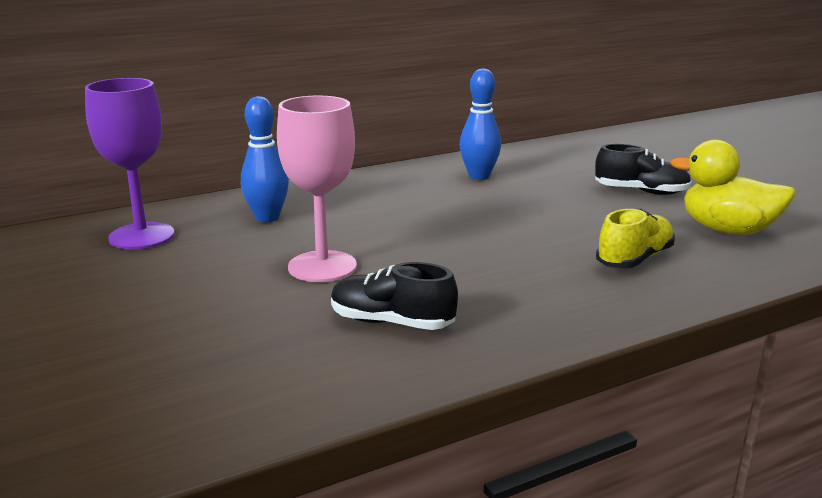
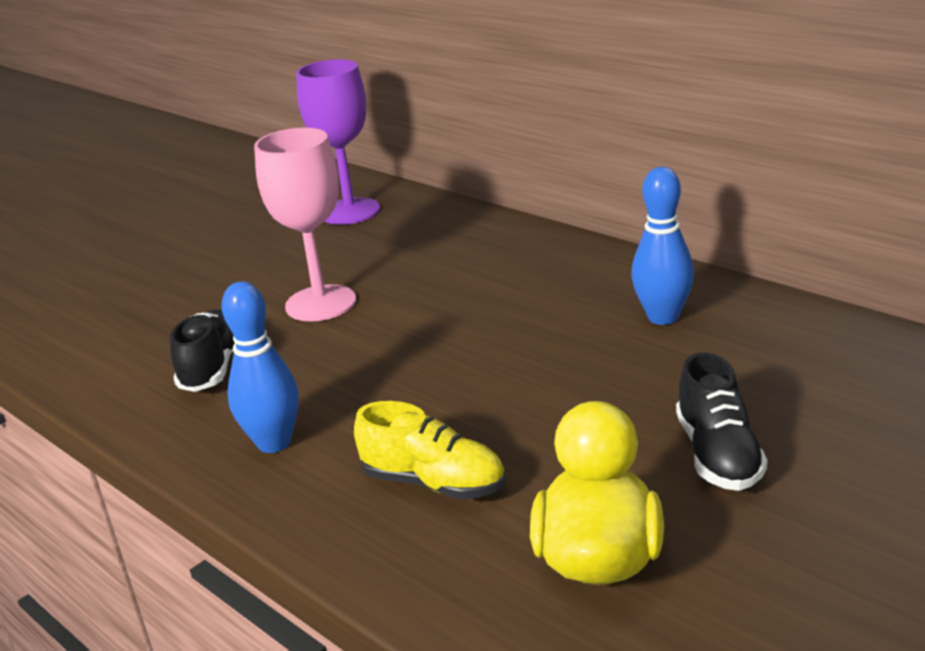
camera: 75 degrees right, 5 degrees up
(267, 218) = (427, 244): blue bowling pin -> blue bowling pin (274, 443)

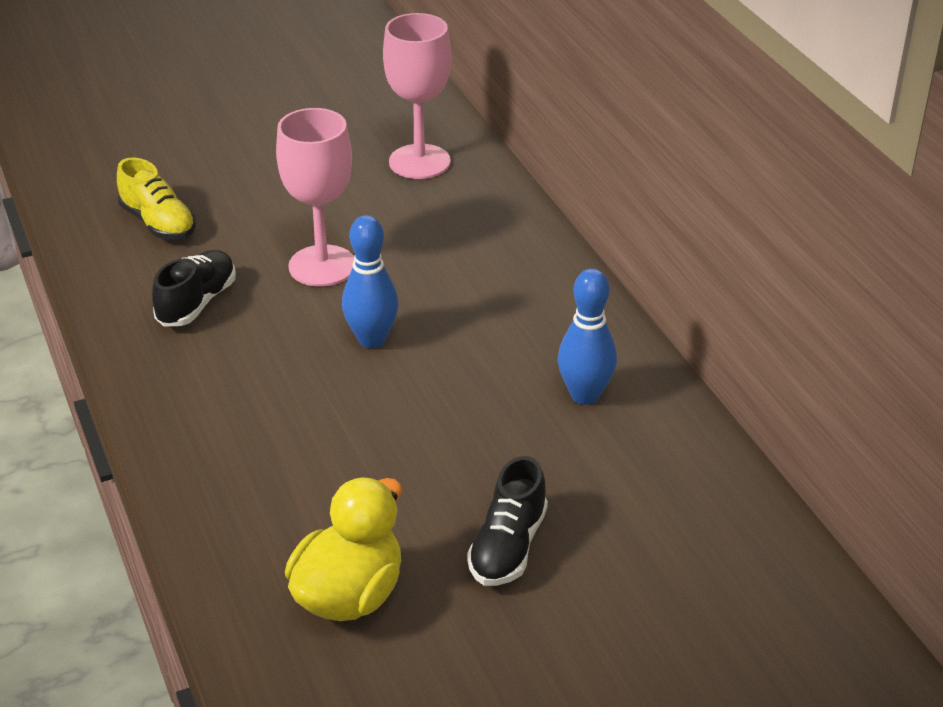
camera: 20 degrees right, 10 degrees up
(274, 443) = (196, 398): blue bowling pin -> blue bowling pin (372, 339)
(350, 211) = (419, 162): purple goblet -> pink goblet
(433, 483) = (283, 483): yellow shoe -> yellow shoe (158, 223)

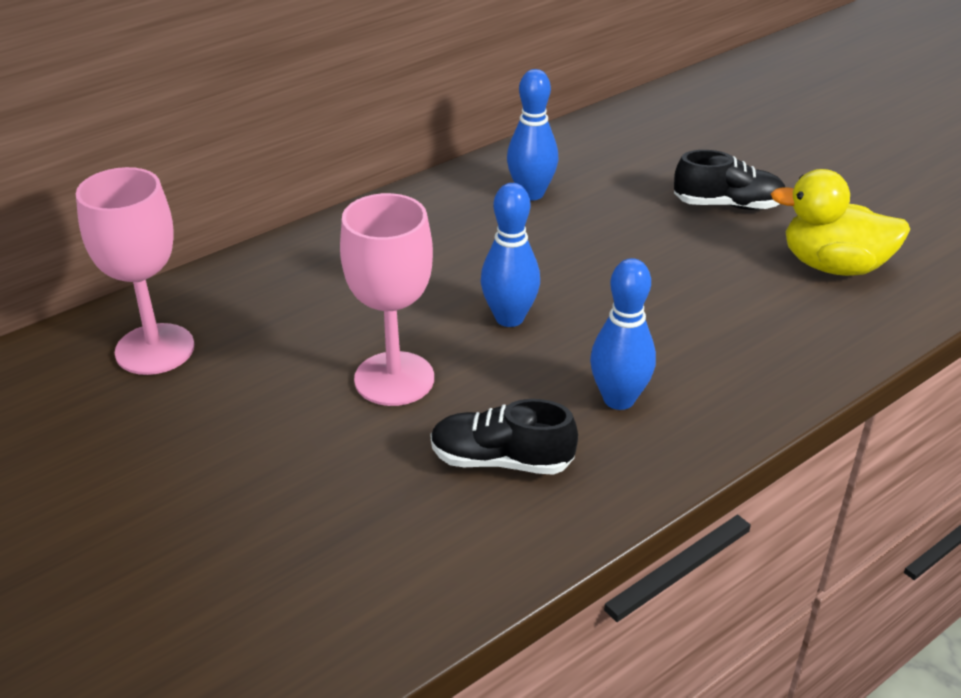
camera: 105 degrees left, 0 degrees up
(158, 223) = (341, 551): yellow shoe -> none
(228, 378) = (619, 399): none -> blue bowling pin

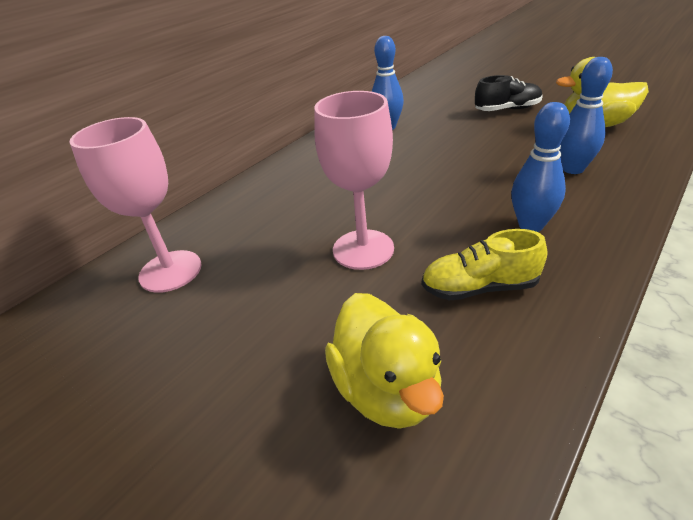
camera: 10 degrees left, 0 degrees up
(337, 540) = (387, 389): none -> yellow duck
(501, 460) = (479, 287): black shoe -> yellow shoe
(509, 318) = (419, 194): blue bowling pin -> blue bowling pin (573, 169)

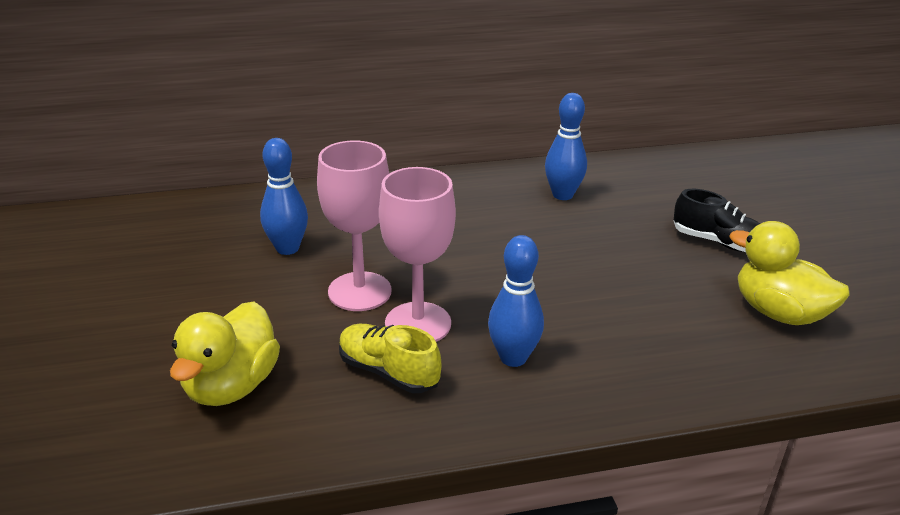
camera: 35 degrees right, 5 degrees down
(170, 271) = (223, 226): pink goblet -> pink goblet (418, 323)
(573, 169) = (653, 338): blue bowling pin -> blue bowling pin (287, 248)

